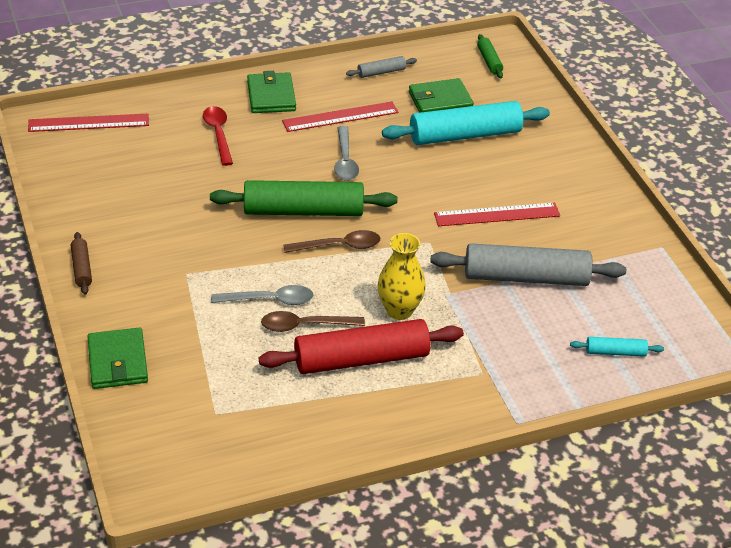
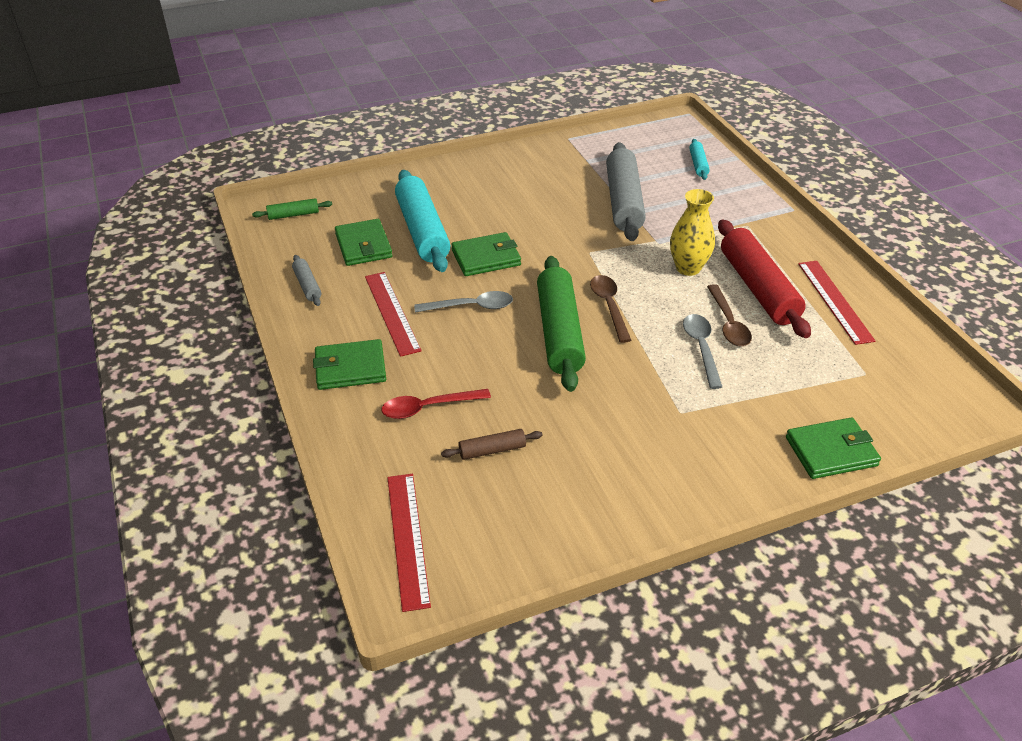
camera: 90 degrees left, 0 degrees up
(81, 268) = (698, 503): brown rolling pin -> brown rolling pin (492, 450)
(420, 173) = (486, 258): none -> green wallet
(497, 215) = (543, 214): red ruler -> red ruler (835, 301)

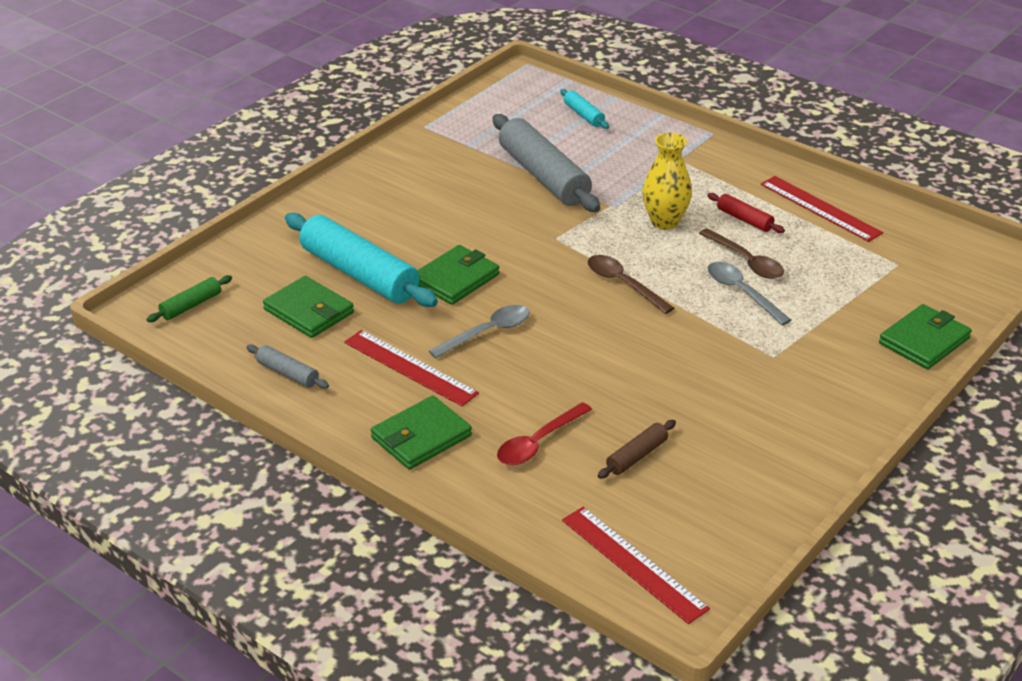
camera: 30 degrees left, 5 degrees down
(559, 332) = (598, 325): green rolling pin -> none
(758, 288) = (744, 219): red rolling pin -> red rolling pin, size x0.46

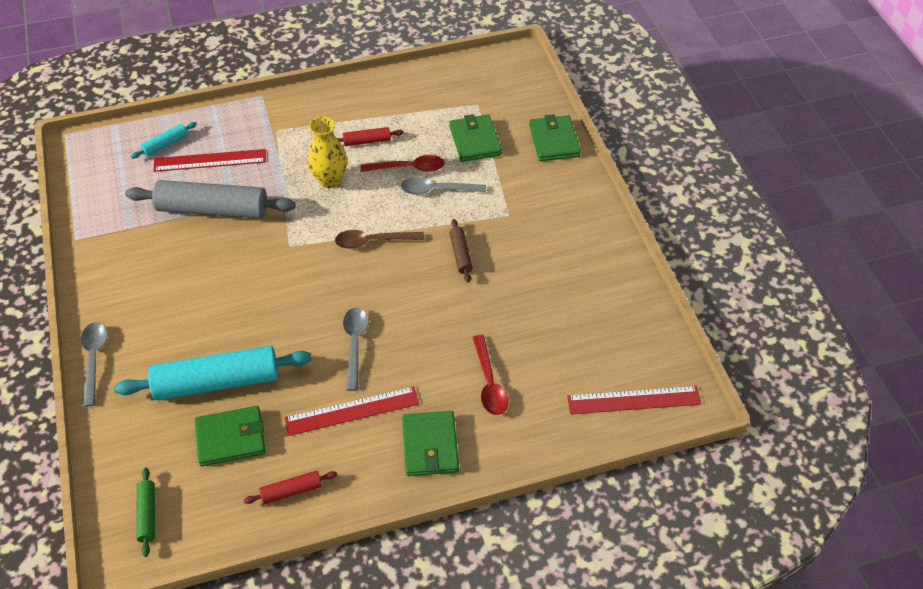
camera: 55 degrees left, 15 degrees up
(287, 374) = (291, 491): grey rolling pin -> red rolling pin
(314, 199) = (94, 359): none -> grey spoon
(455, 279) = (279, 328): green wallet -> green wallet (475, 141)
(583, 115) = (165, 144): turquoise rolling pin -> turquoise rolling pin turned 45 degrees counterclockwise
(637, 456) = (542, 339): brown rolling pin -> brown rolling pin (461, 254)
(746, 261) = (409, 168): brown spoon -> red spoon
(820, 208) = (392, 100): red ruler -> red ruler (210, 160)

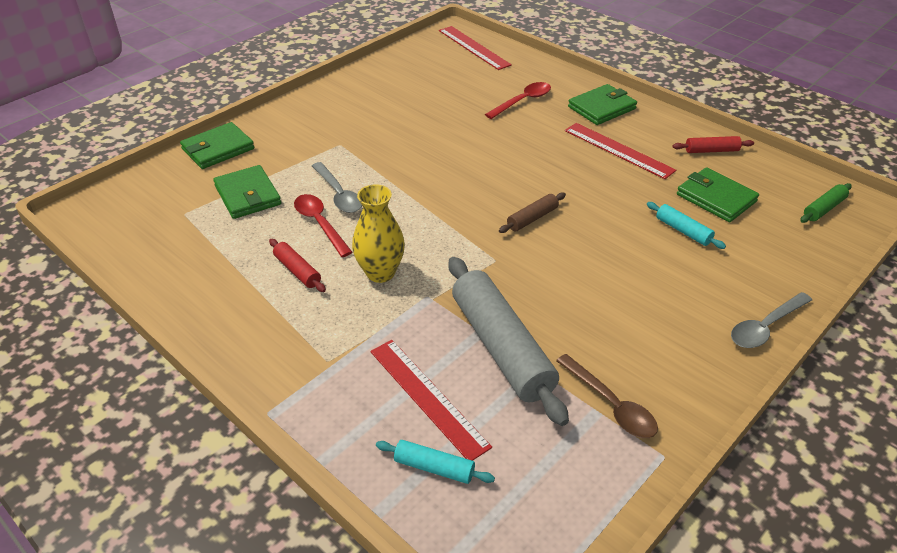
camera: 120 degrees left, 10 degrees down
(217, 382) = (683, 231): turquoise rolling pin -> turquoise rolling pin, size x0.46
(291, 491) = (711, 150): red rolling pin -> red rolling pin turned 45 degrees counterclockwise
(355, 344) = (560, 173): grey spoon -> none
(373, 241) = (440, 208): brown spoon -> brown spoon (611, 405)
(461, 254) = (410, 154): brown rolling pin -> brown rolling pin (532, 218)
(475, 141) = (248, 195): green wallet -> green wallet turned 75 degrees counterclockwise

